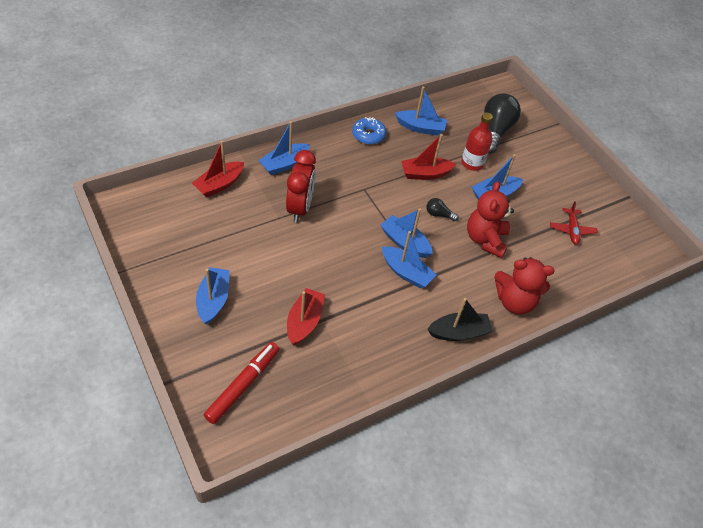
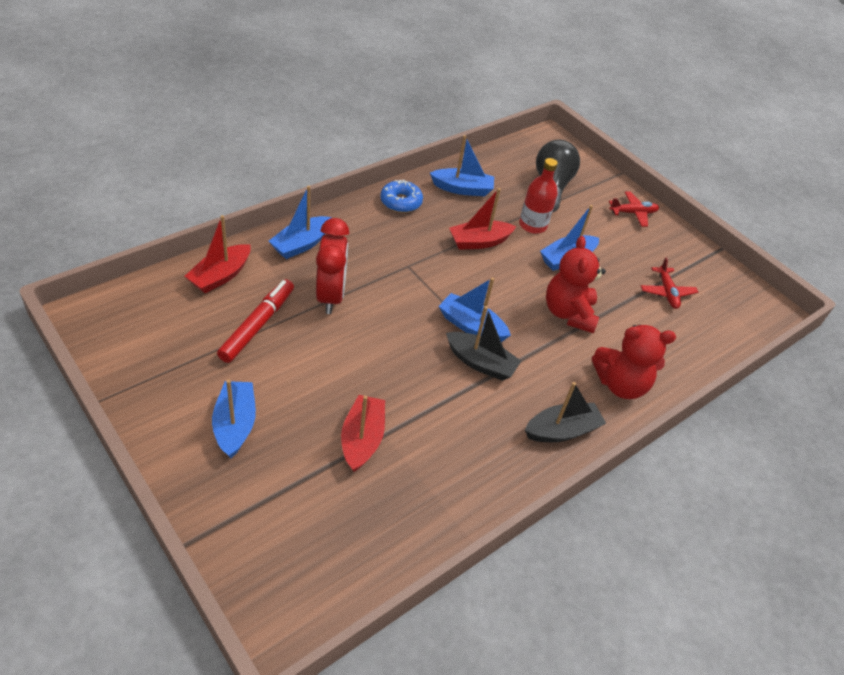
camera: 10 degrees left, 5 degrees down
(243, 385) = (294, 534): red marker -> red marker (257, 325)
(406, 272) = (480, 363): blue boat -> black boat
(439, 214) = (506, 288): black light bulb -> none
(559, 159) = (633, 213): none -> red plane

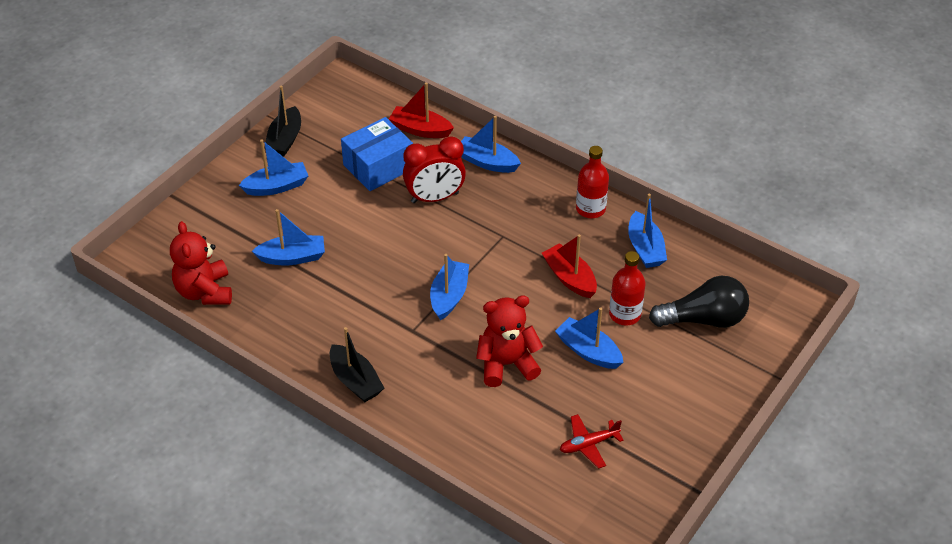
camera: 80 degrees right, 0 degrees up
(257, 325) = (378, 167): red marker -> blue box
(362, 439) = (292, 257): red boat -> blue boat
(401, 202) = (590, 209): blue donut -> red bottle
(480, 363) = (407, 311): black boat -> black boat (285, 140)
(620, 384) = (431, 417): red teddy bear -> red teddy bear (205, 291)
(633, 213) = (710, 399): red plane -> none

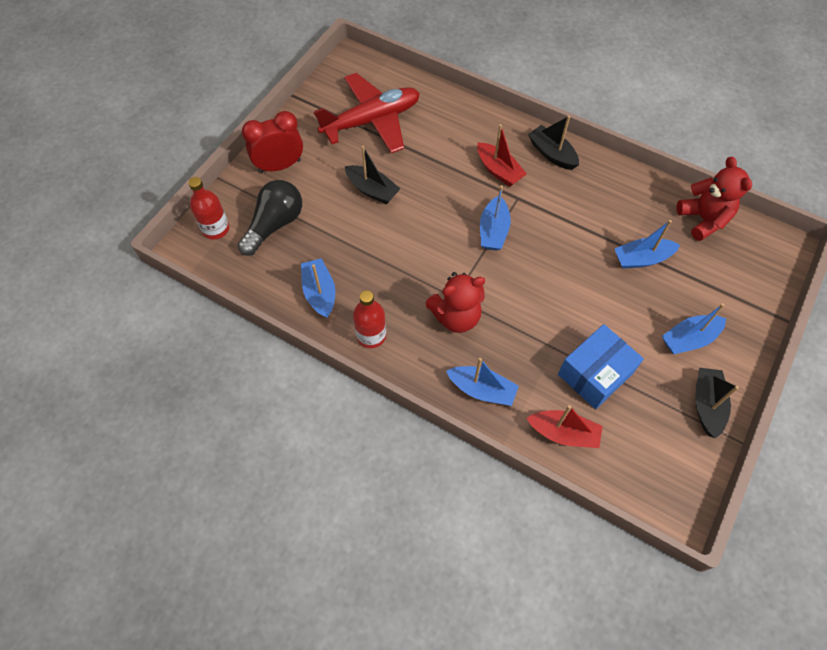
camera: 175 degrees right, 15 degrees up
(435, 198) = (527, 337): red clock -> red clock (280, 166)
(507, 364) = (437, 175): red teddy bear -> red teddy bear (456, 316)
(569, 278) = (389, 256): red boat -> red boat (498, 170)
(588, 351) = (372, 190): blue boat -> black boat
(589, 444) = (371, 121): red plane -> red plane, size x2.28
(625, 314) = (341, 224): red bottle -> red bottle (216, 229)
(703, 319) = (274, 225): black light bulb -> black light bulb turned 135 degrees clockwise

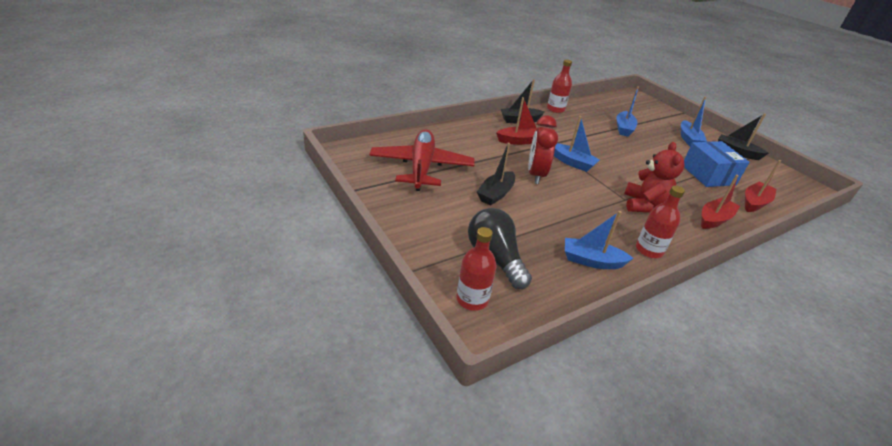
camera: 65 degrees left, 25 degrees down
(280, 166) = (425, 229): red clock -> red clock (536, 175)
(372, 190) = (496, 194): black boat -> black boat turned 150 degrees clockwise
(482, 390) = (714, 219): blue boat -> red boat
(623, 175) = (555, 109): none -> red bottle
(703, 219) = (604, 104): red teddy bear -> none

